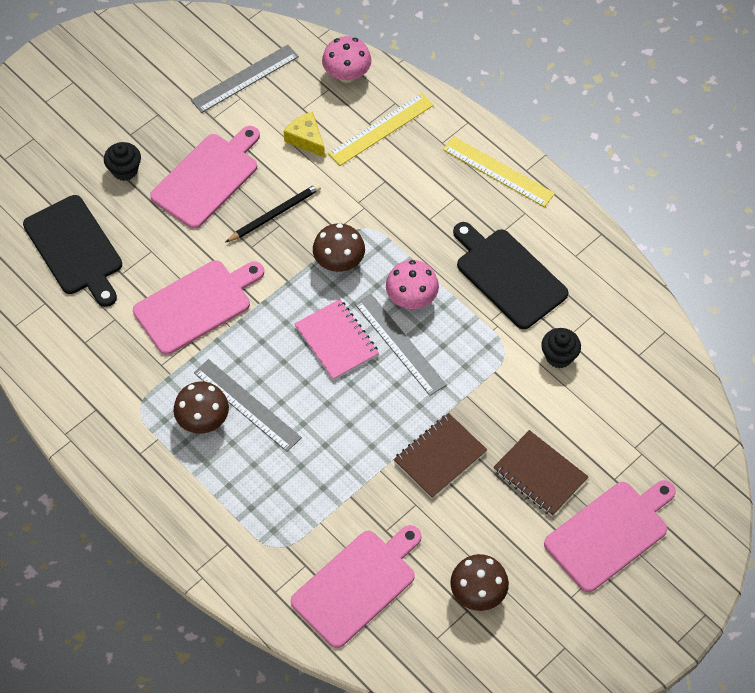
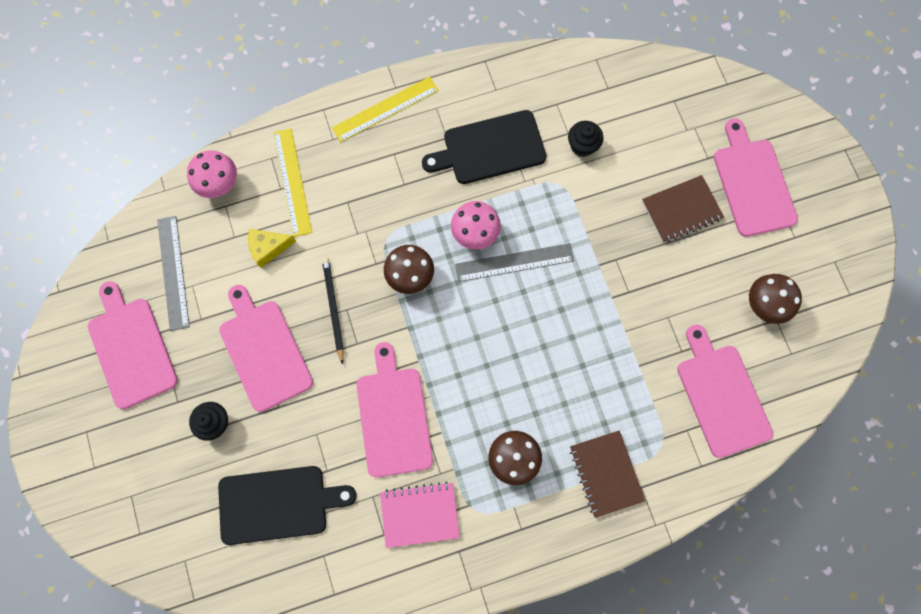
camera: 65 degrees left, 15 degrees up
(161, 80) = (131, 348): none -> pink cutting board
(247, 405) = (515, 414): grey ruler -> none
(336, 341) = (487, 312): pink notebook -> pink notebook (419, 514)
(440, 457) = (633, 278): brown notebook -> brown notebook (605, 473)

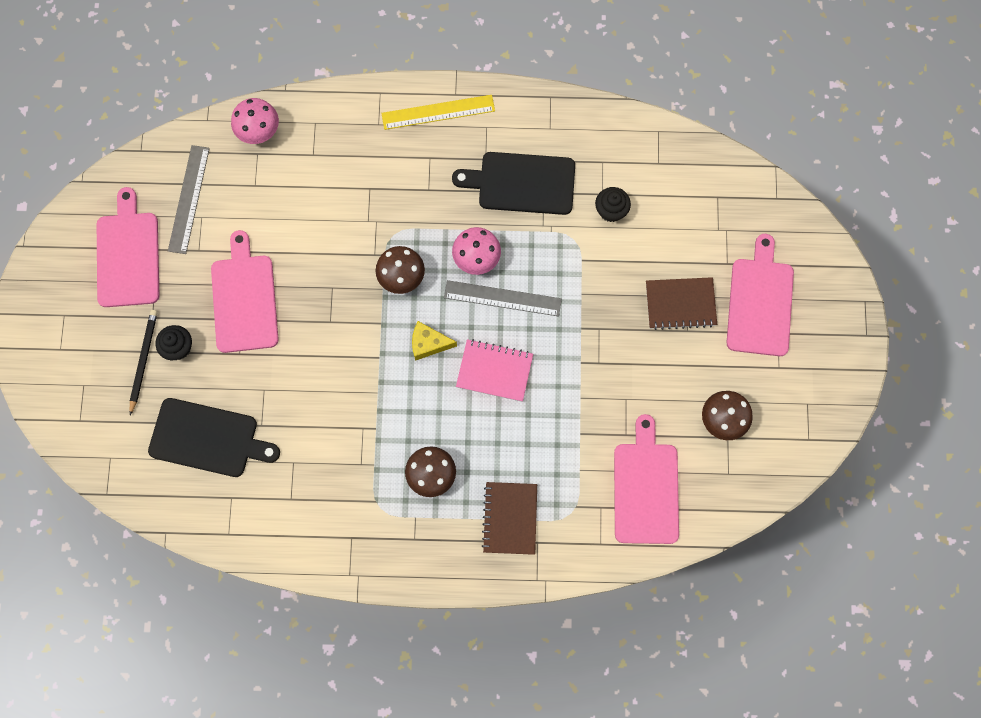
camera: 20 degrees right, 0 degrees up
(268, 248) = (282, 206): yellow cheese -> yellow cheese (428, 343)
(292, 181) = (326, 152): yellow ruler -> none
(333, 309) = (320, 282): black pencil -> black pencil (143, 360)
(394, 417) = (338, 399): pink cutting board -> none
(419, 514) = (329, 493): pink notebook -> pink notebook (494, 371)

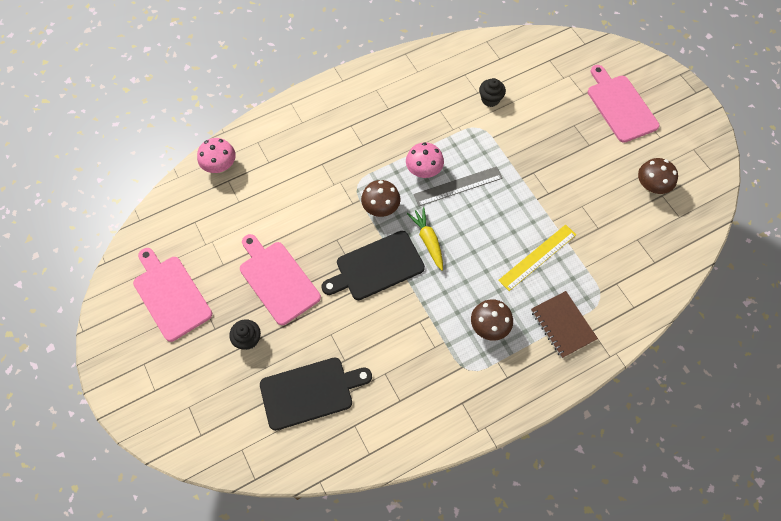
camera: 30 degrees left, 10 degrees down
(143, 360) = (226, 363): black pencil -> none
(188, 199) = (195, 234): grey ruler -> none
(428, 343) = (428, 240): yellow cheese -> yellow carrot
(438, 112) = (338, 96): yellow ruler -> yellow ruler (537, 257)
(494, 371) = (484, 234): pink notebook -> none
(522, 183) = (422, 111): black cutting board -> black cutting board (376, 267)
(646, 488) = (636, 254): pink cutting board -> none
(680, 304) = (573, 131): brown notebook -> none

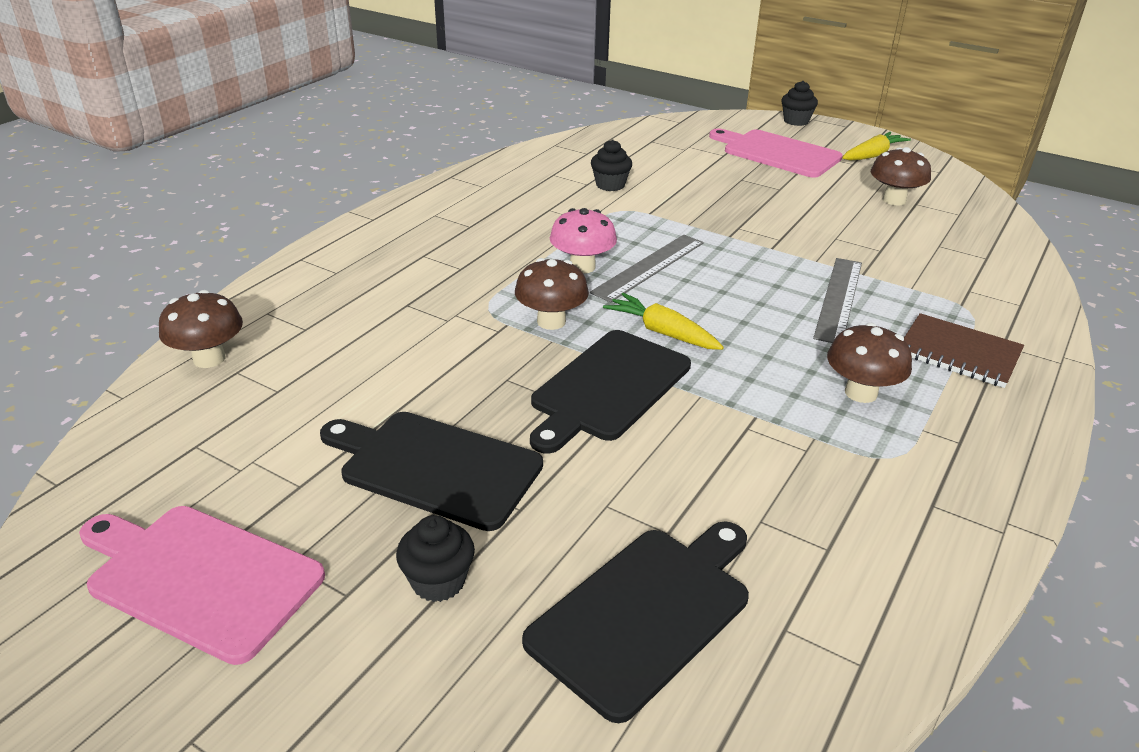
camera: 30 degrees left, 30 degrees down
(220, 166) = (209, 359): pink mushroom -> brown mushroom
(277, 280) = (435, 467): pink cutting board -> black cutting board
(537, 257) = (838, 299): yellow ruler -> grey ruler
(665, 73) = (796, 121): none -> black cupcake
(682, 133) = (872, 155): none -> yellow carrot

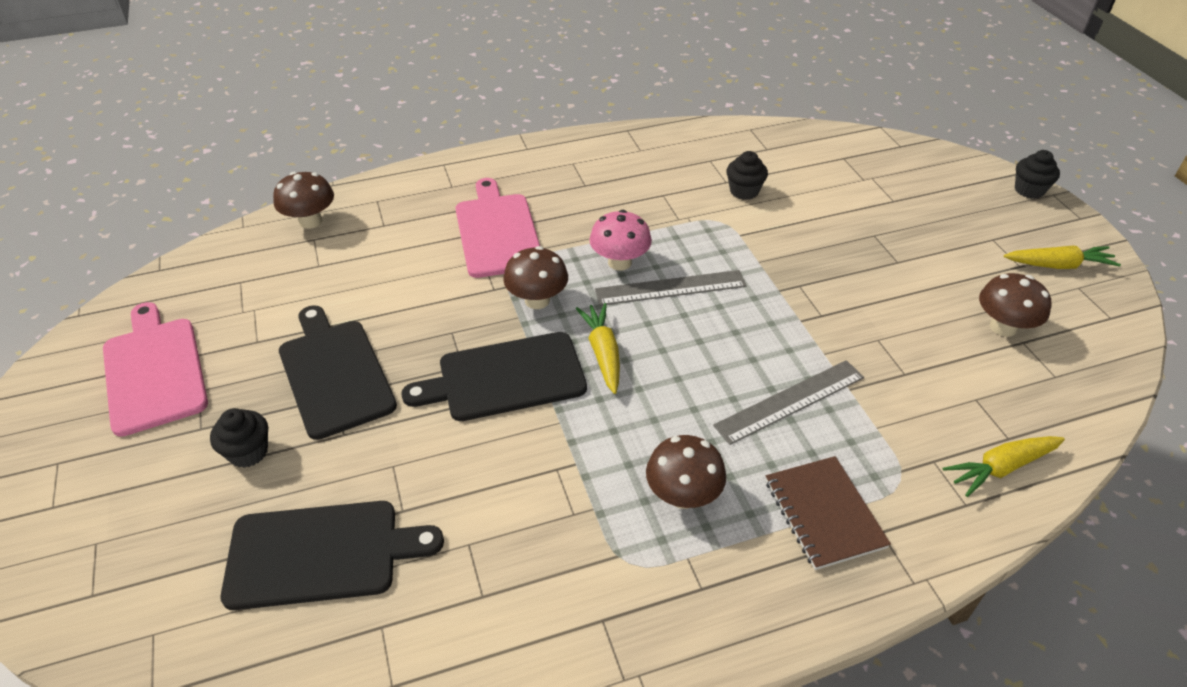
camera: 40 degrees right, 10 degrees up
(777, 153) = (953, 221): pink cutting board -> pink cutting board (497, 232)
(1007, 275) = (1001, 468): none -> yellow carrot

